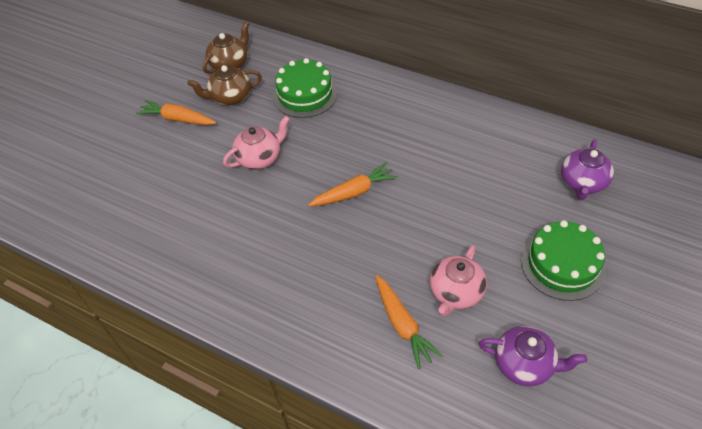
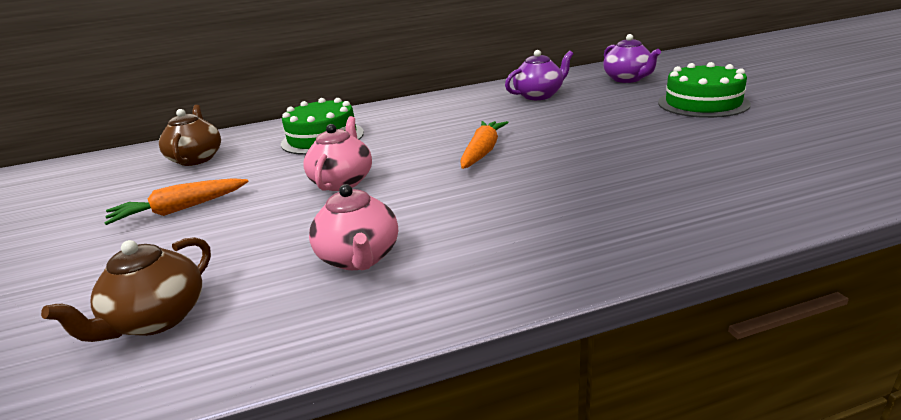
camera: 45 degrees left, 25 degrees down
(230, 97) = (233, 171): brown teapot -> brown teapot (157, 319)
(402, 325) = (692, 179): orange carrot -> none
(455, 293) = (681, 145): pink teapot -> pink teapot (359, 258)
(524, 364) = (807, 143): purple teapot -> purple teapot (539, 95)

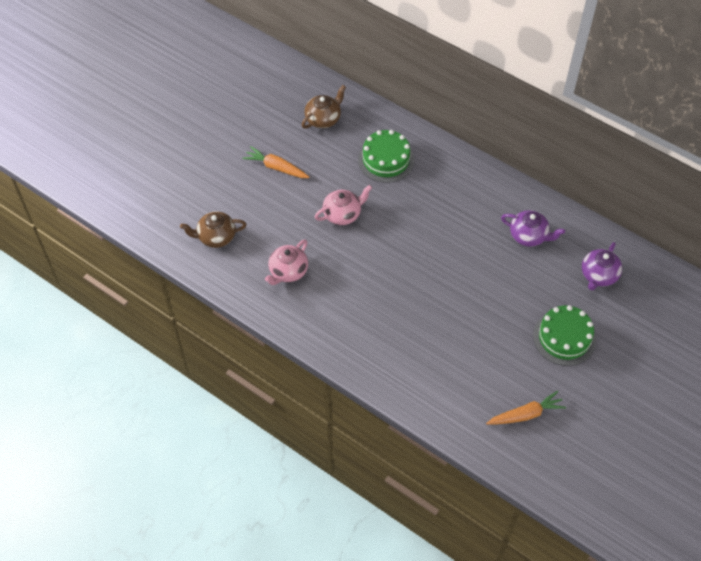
camera: 50 degrees right, 30 degrees up
(483, 152) = (415, 256): orange carrot -> orange carrot (526, 414)

